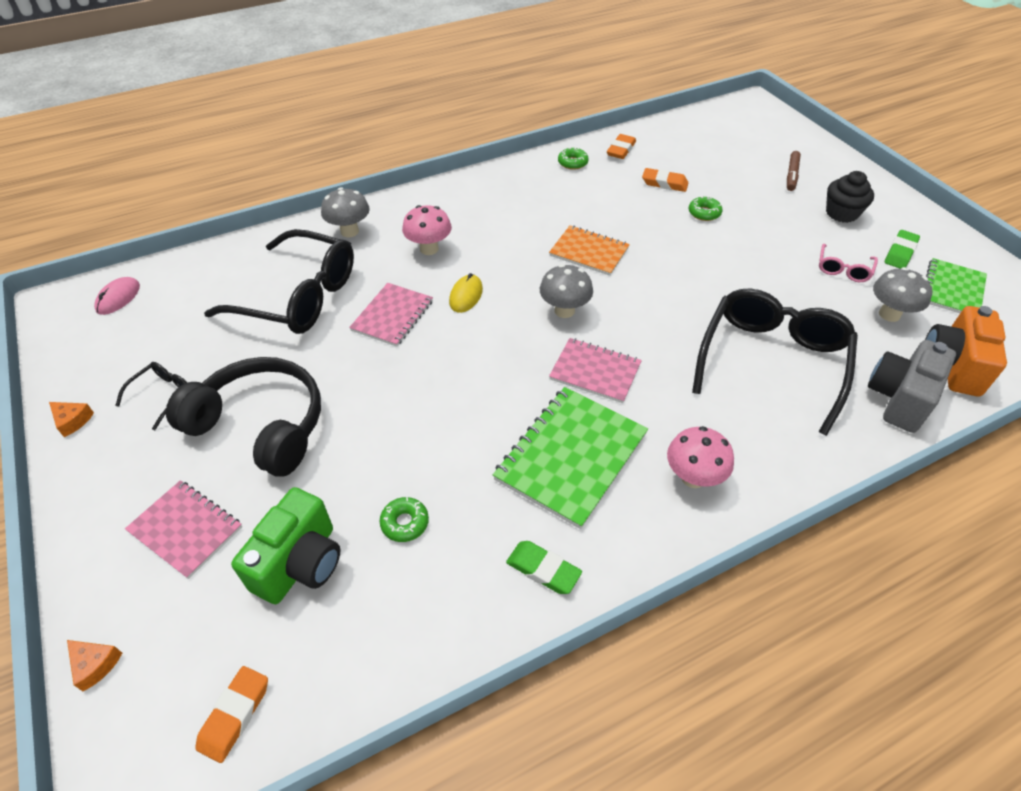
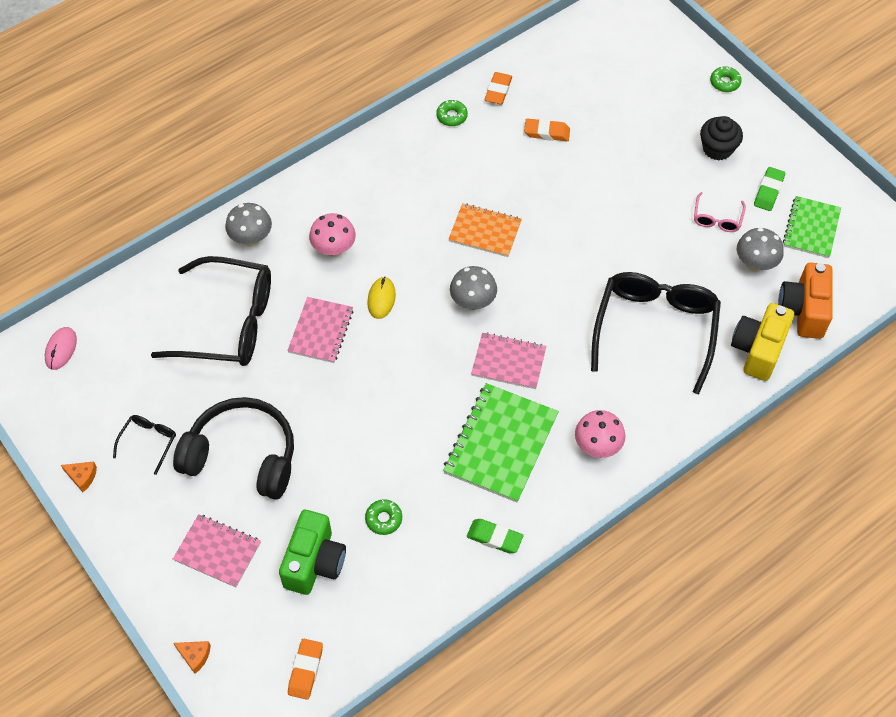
camera: 10 degrees left, 10 degrees up
(704, 213) = (588, 167): green donut -> green donut (725, 82)
(791, 175) = (670, 103): brown marker -> none
(899, 399) = (758, 350): grey camera -> yellow camera

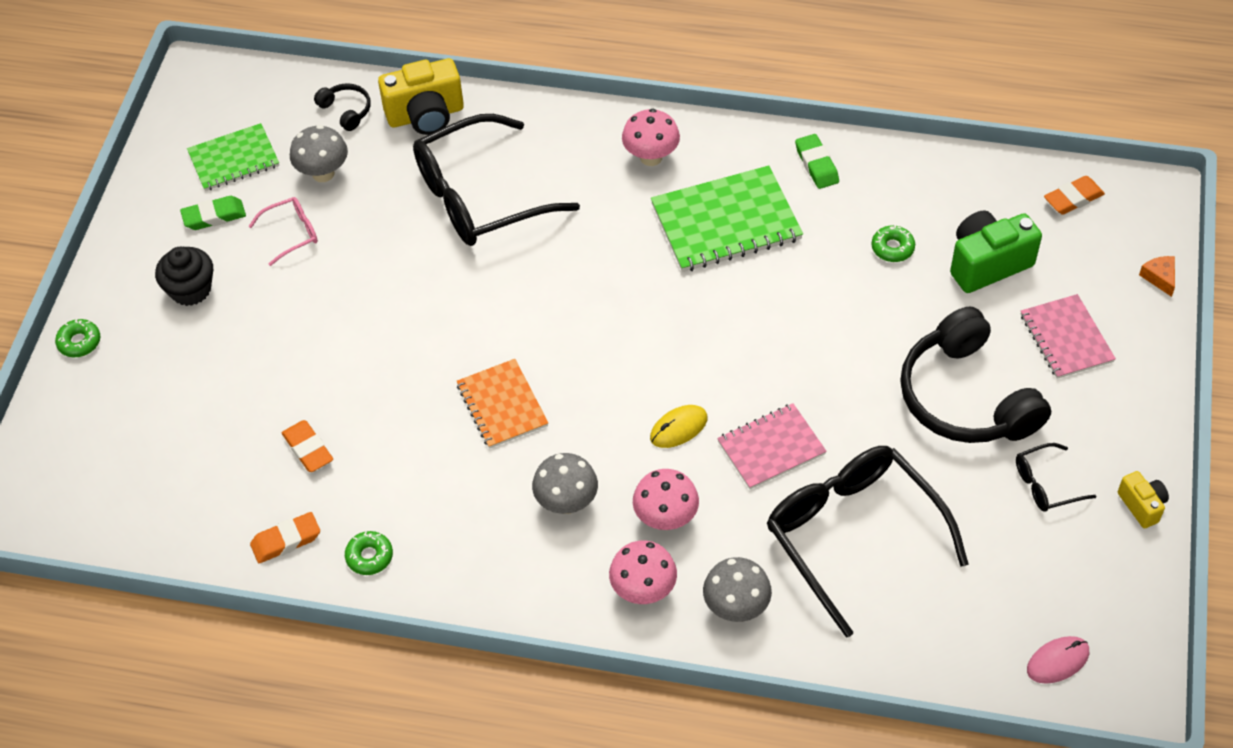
camera: 130 degrees left, 5 degrees down
(82, 477) = (1141, 506): orange cheese -> yellow camera
(305, 209) = (643, 591): none -> pink mushroom
(473, 302) = (600, 351): grey mushroom -> grey mushroom (566, 503)
(508, 362) = (636, 276): pink notebook -> none
(803, 311) = (346, 111): orange camera -> black headphones

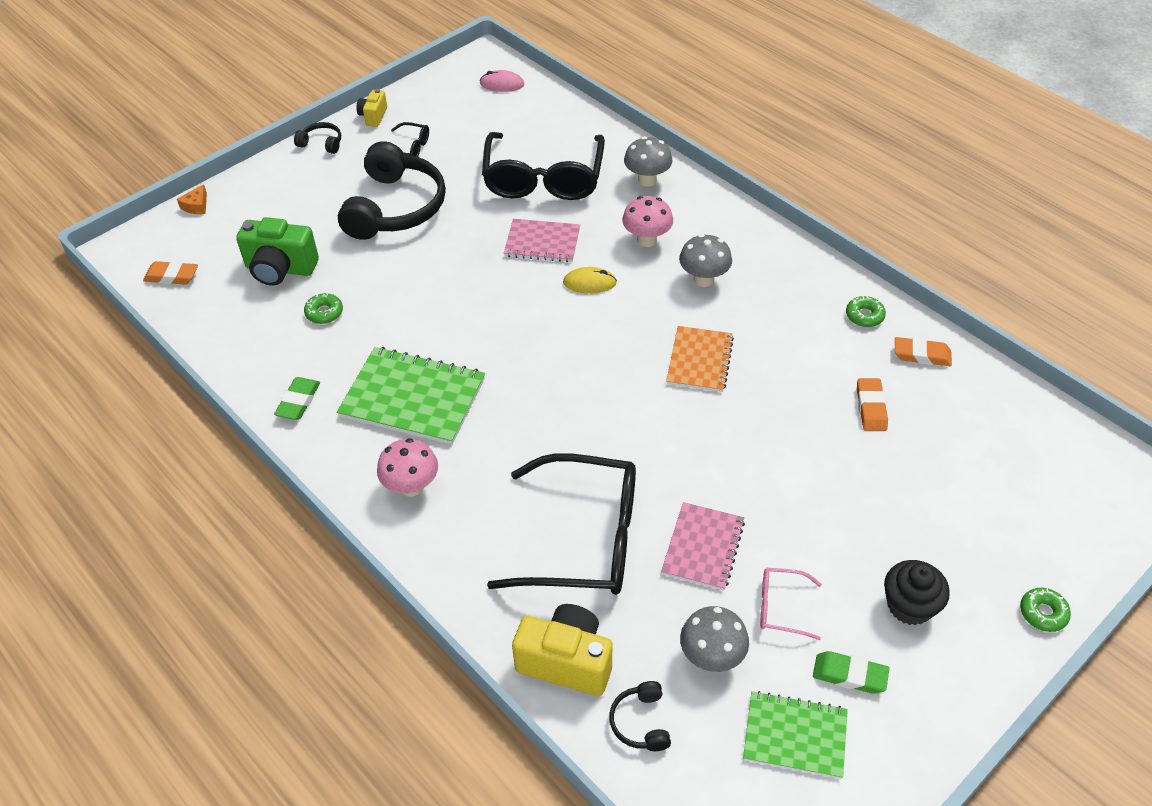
camera: 145 degrees left, 5 degrees down
(643, 591) = (695, 213): pink mushroom -> none
(1066, 338) = (296, 205): pink notebook -> pink notebook (703, 547)
(1146, 430) = (321, 143): none -> black headphones

